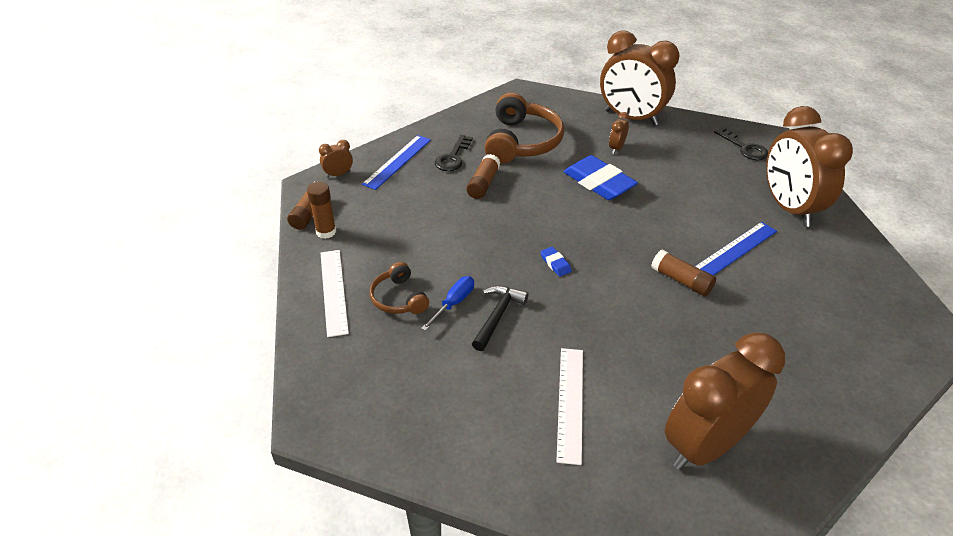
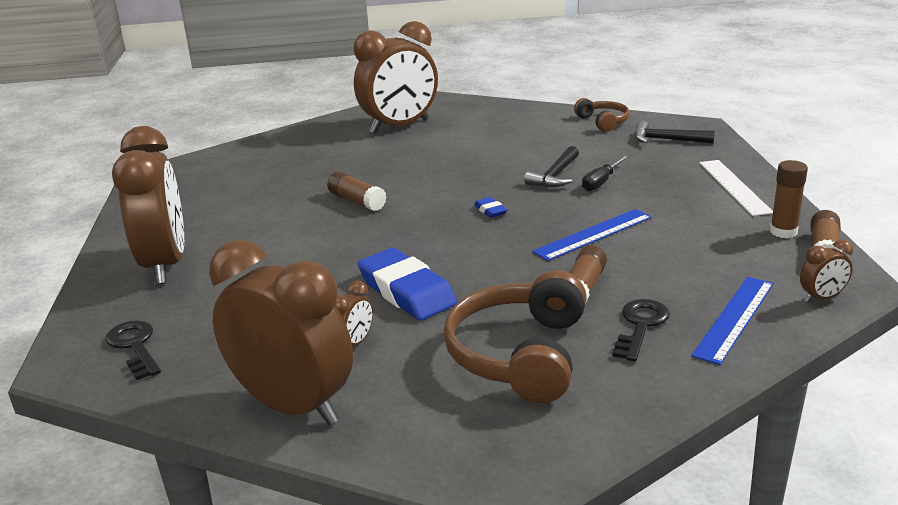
camera: 175 degrees left, 15 degrees down
(364, 387) = (667, 140): none -> black hammer
(398, 298) = (661, 184): brown headphones -> brown headphones (603, 122)
(454, 303) = (601, 182): blue screwdriver -> black screwdriver
(570, 403) = (494, 138): white ruler -> none
(735, 250) = (276, 225): blue ruler -> blue ruler (593, 234)

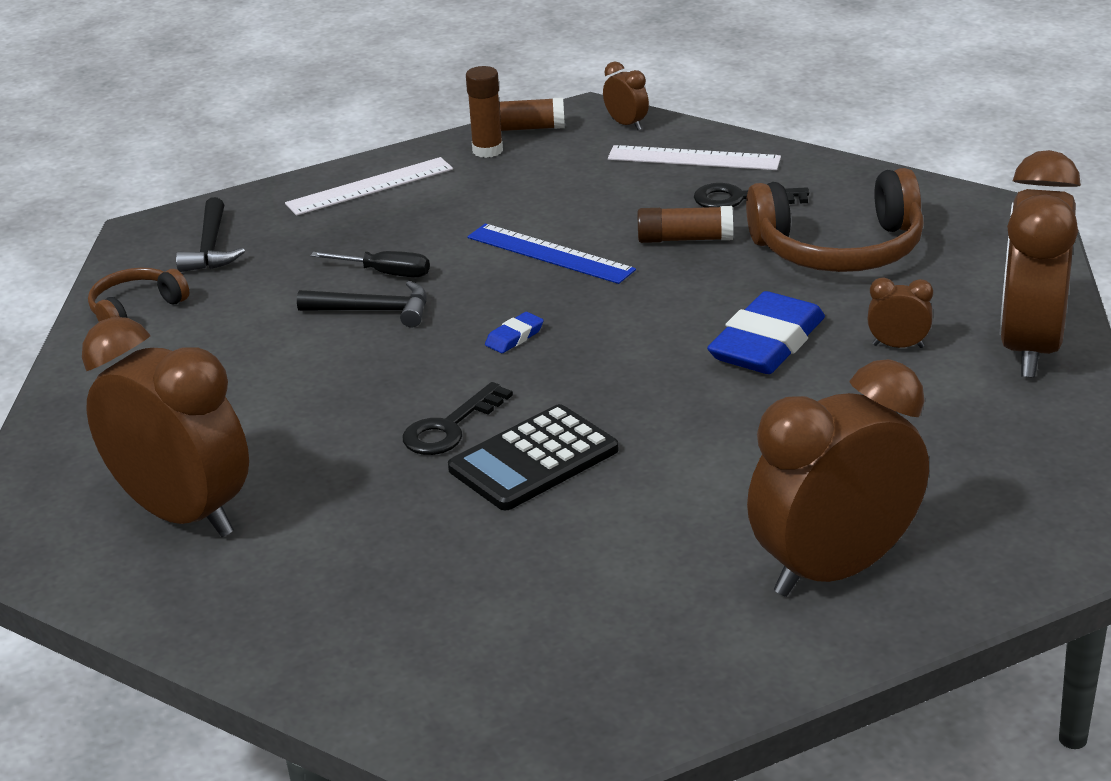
camera: 110 degrees left, 5 degrees up
(134, 346) = (1032, 499): black key -> black key (450, 427)
(357, 201) = (533, 460): brown glue stick -> black calculator
(734, 318) = (694, 158): blue ruler -> white ruler

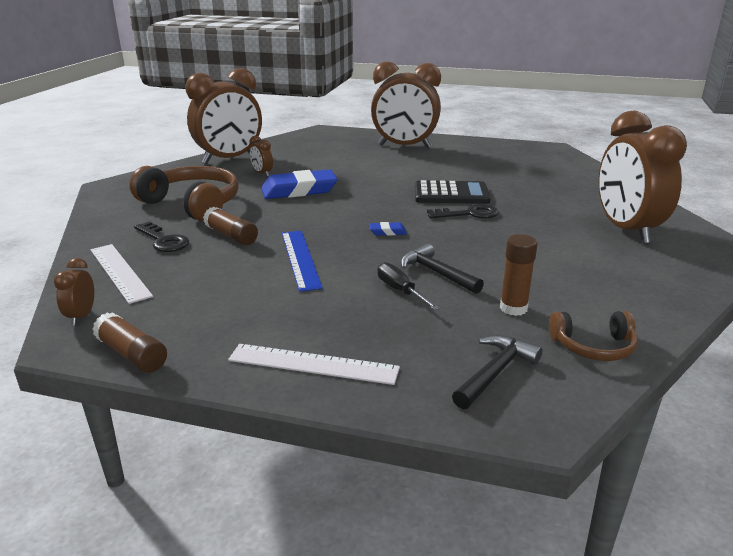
camera: 140 degrees left, 5 degrees down
(487, 150) = (189, 348): brown glue stick -> brown glue stick (513, 308)

